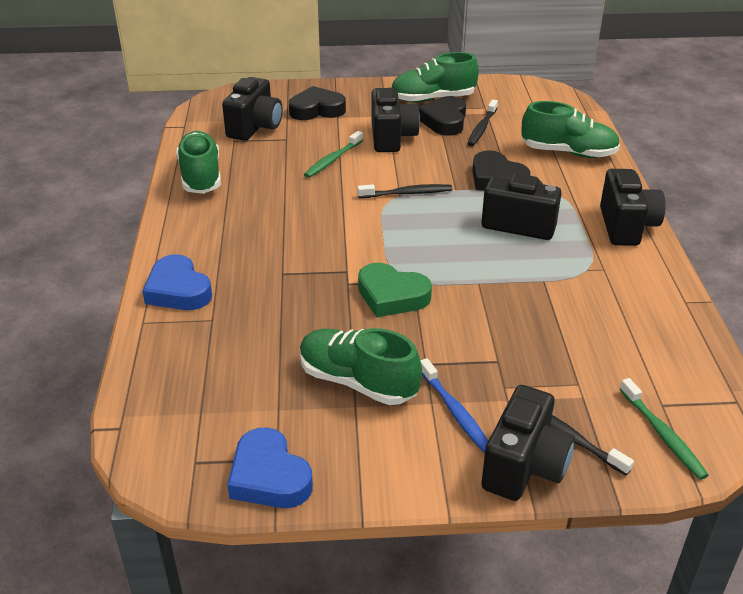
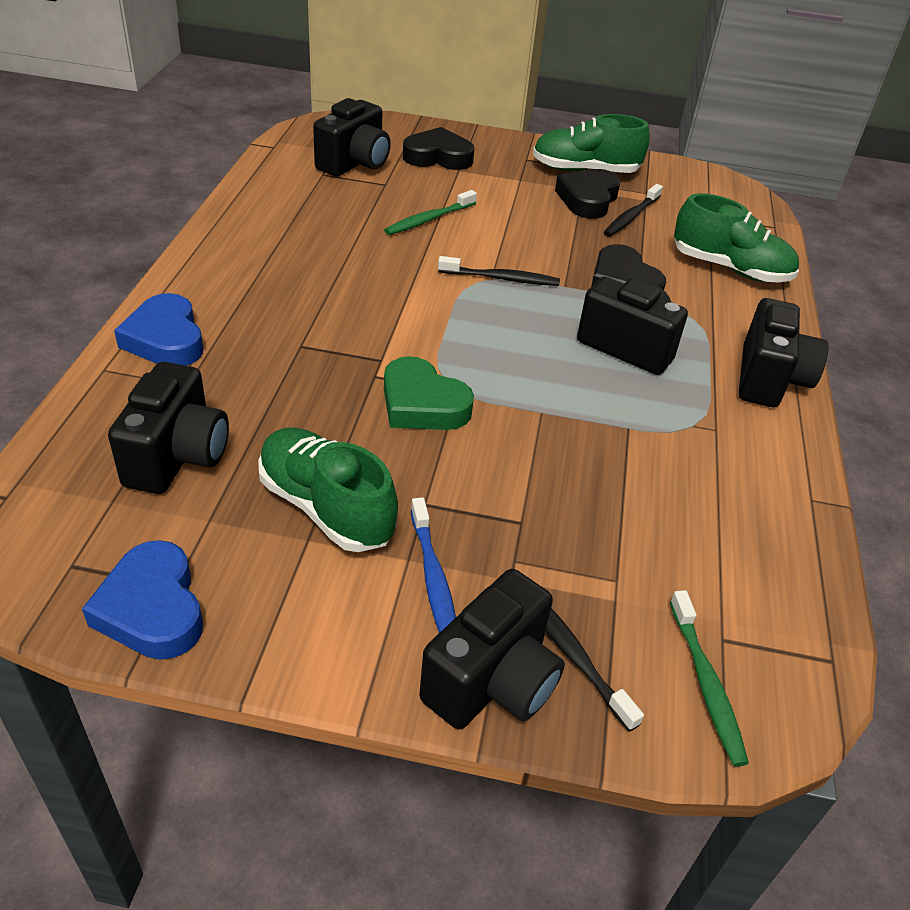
camera: 10 degrees right, 5 degrees up
(201, 176) = (262, 208): green shoe -> none
(392, 138) = (513, 207): black camera -> black camera (177, 456)

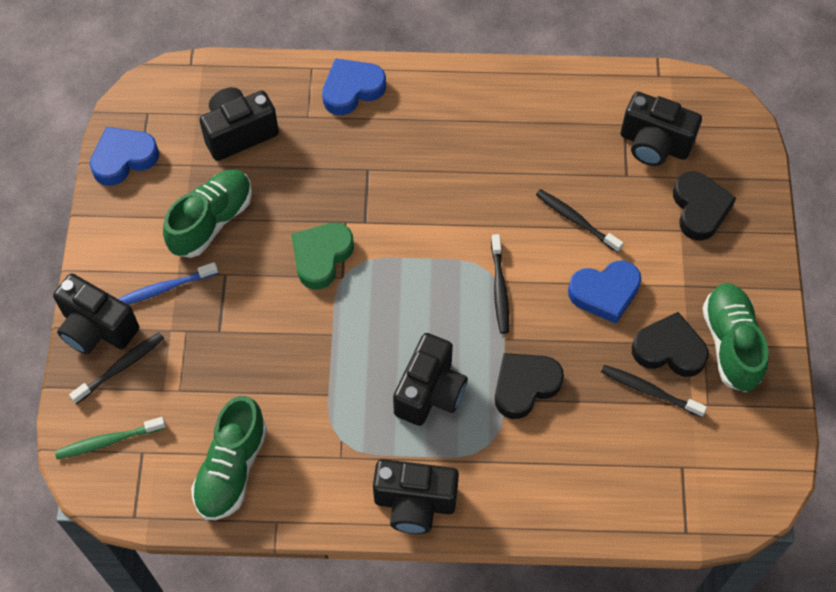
camera: 85 degrees right, 20 degrees up
(177, 456) = (239, 133): black camera -> black camera turned 150 degrees clockwise
(429, 219) = (576, 220): green toothbrush -> black toothbrush
(520, 219) = (605, 293): none -> blue heart
(730, 269) = (583, 481): green shoe -> green shoe (231, 468)

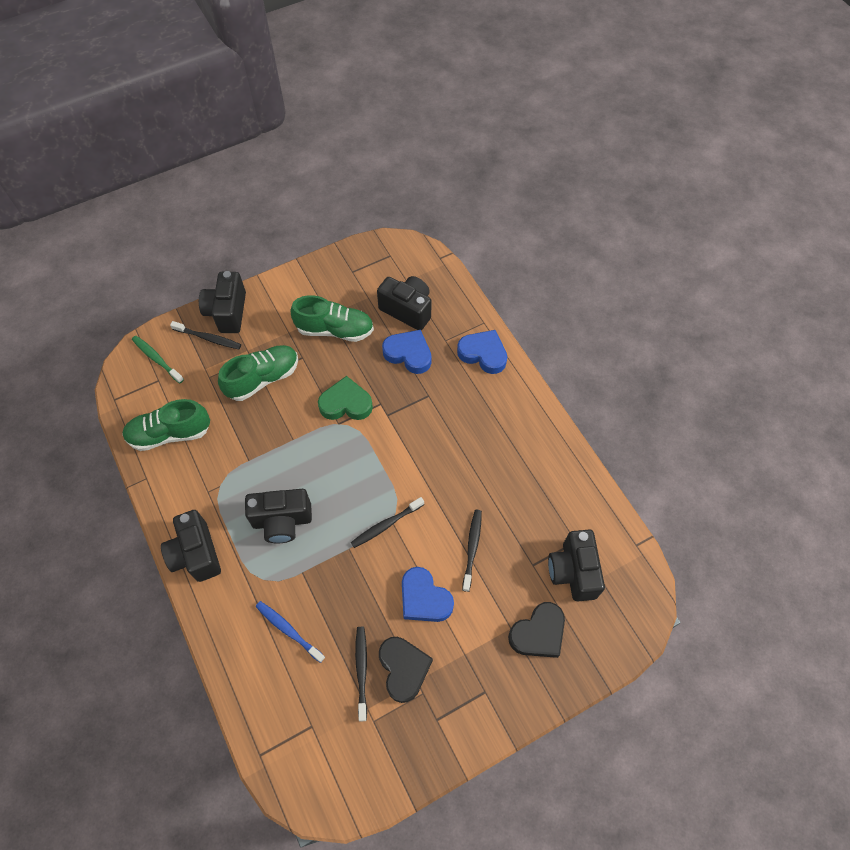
camera: 60 degrees right, 0 degrees up
(123, 158) = (350, 261): blue heart -> blue heart (408, 354)
(164, 288) = (273, 331): blue toothbrush -> blue toothbrush (288, 630)
(525, 386) = (319, 580): black heart -> none
(731, 344) = (434, 714): green shoe -> green shoe (263, 378)

